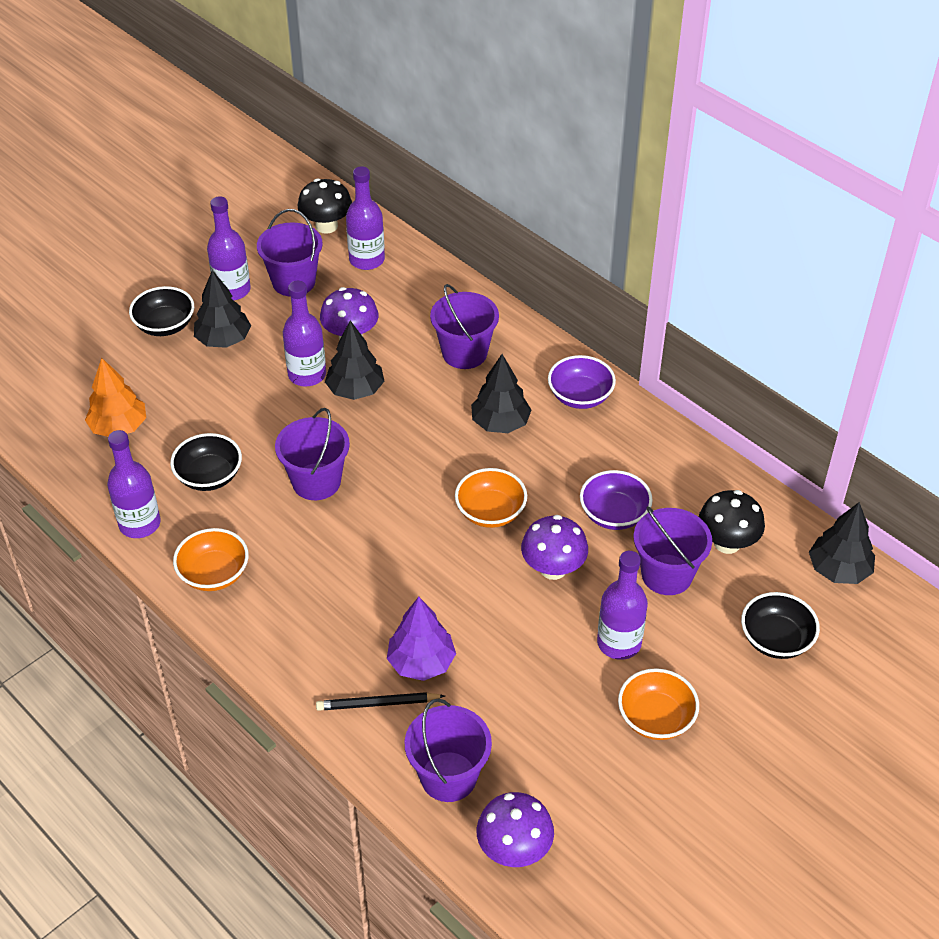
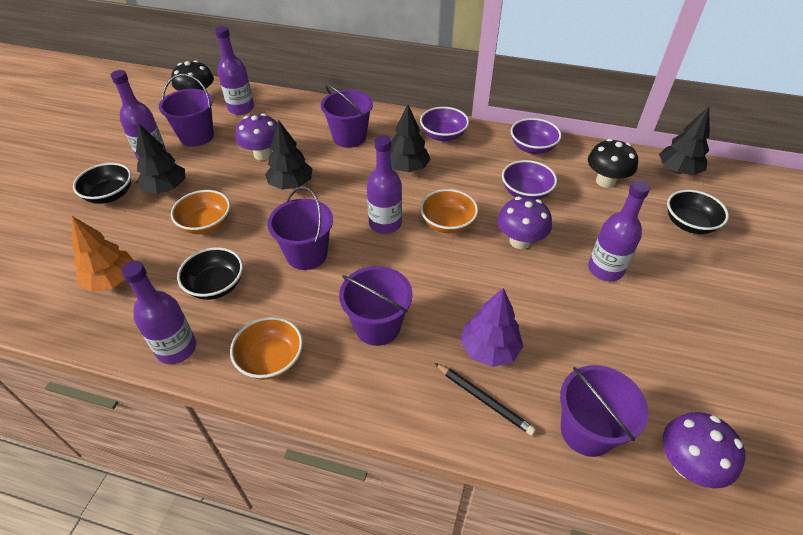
camera: 30 degrees left, 0 degrees up
(307, 375) = (247, 188): purple bottle -> purple bottle (385, 224)
(377, 704) = (484, 400): black pencil -> black pencil turned 105 degrees counterclockwise
(655, 718) = (676, 308): orange bowl -> orange bowl (206, 224)
(667, 574) = (591, 214): purple bucket -> purple bucket (377, 326)
(678, 459) = (532, 147): none -> purple bowl

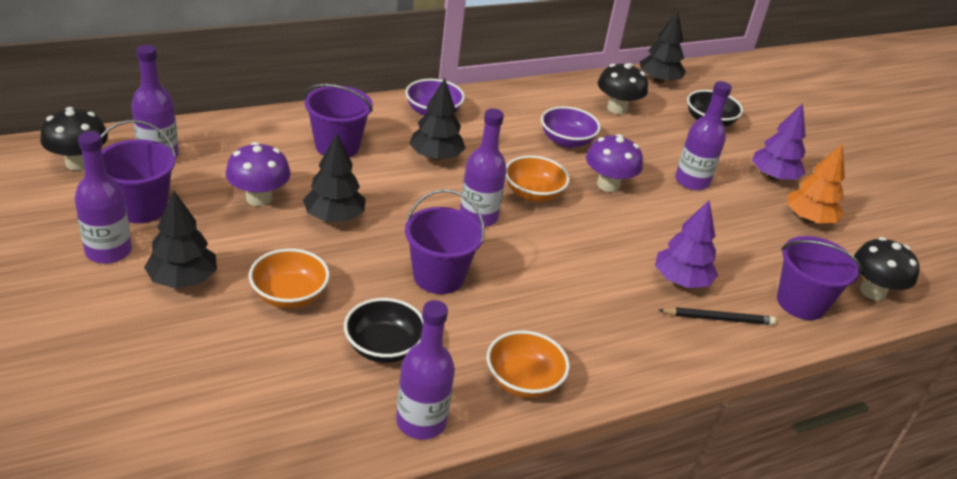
camera: 45 degrees left, 10 degrees down
(110, 195) = (114, 317): black bowl -> none
(111, 280) = (254, 401): orange tree -> orange tree (809, 219)
(377, 326) = (578, 306): purple bucket -> none
(532, 147) = (527, 98): purple bowl -> none
(687, 464) = (872, 291): purple mushroom -> black mushroom
(702, 300) = (773, 177): none -> purple tree

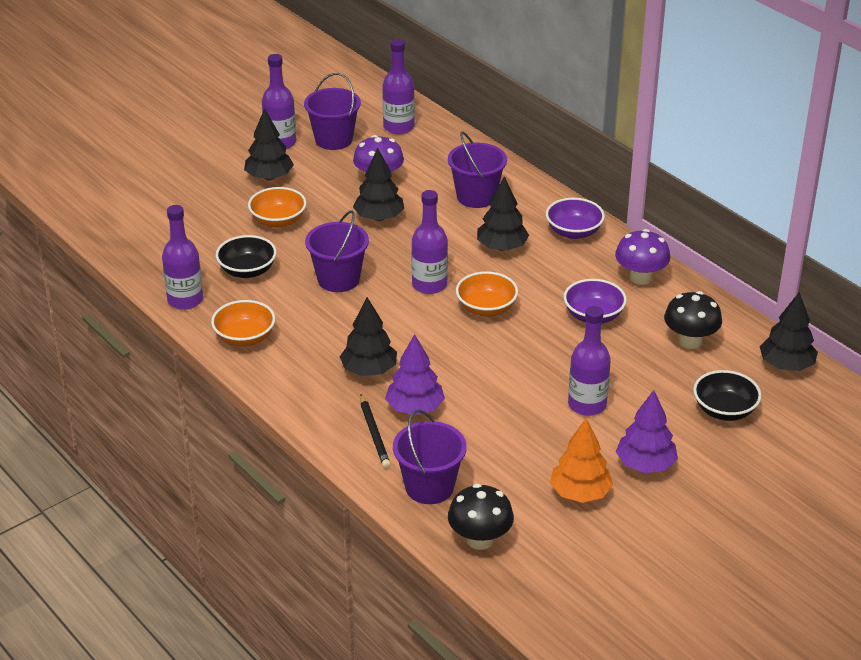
camera: 80 degrees right, 0 degrees up
(79, 163) = (366, 102): black mushroom -> none
(608, 185) = (536, 350): purple mushroom -> purple mushroom (640, 277)
(612, 296) = (369, 370): none -> black tree

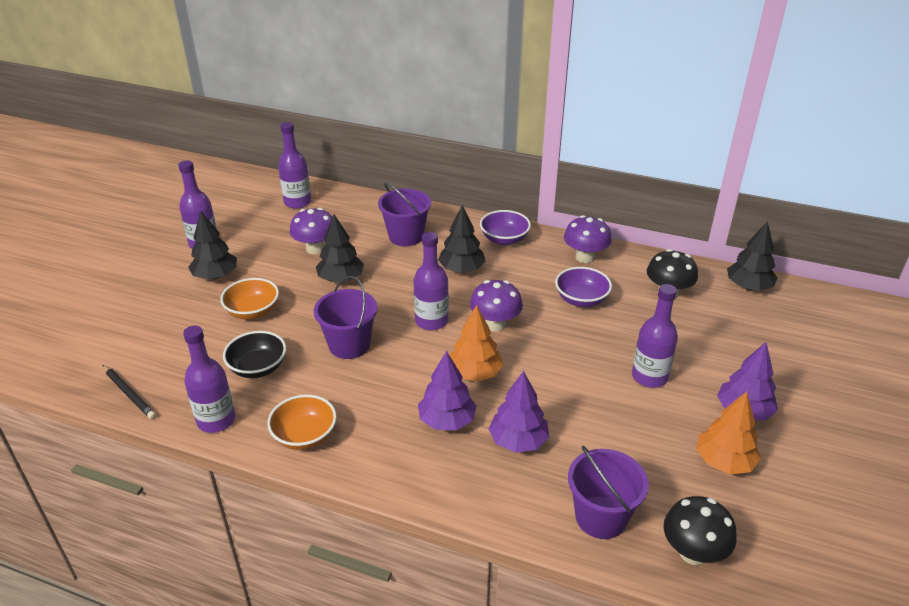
camera: 30 degrees left, 0 degrees up
(333, 139) = (250, 227): purple bucket -> none
(369, 370) = (447, 421): black tree -> purple tree
(374, 434) = (505, 484): black pencil -> black pencil (129, 394)
(428, 343) = (475, 373): none -> orange tree
(486, 308) = (495, 324): orange bowl -> purple mushroom
(724, 410) = (747, 339): black bowl -> none

